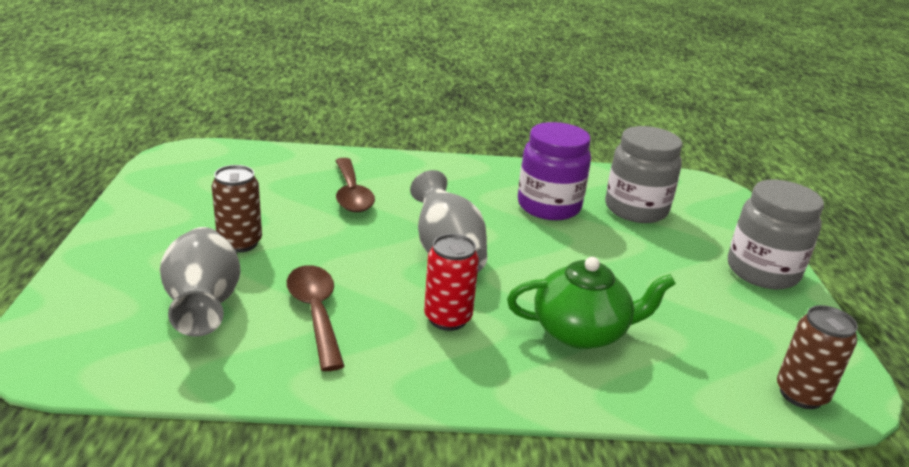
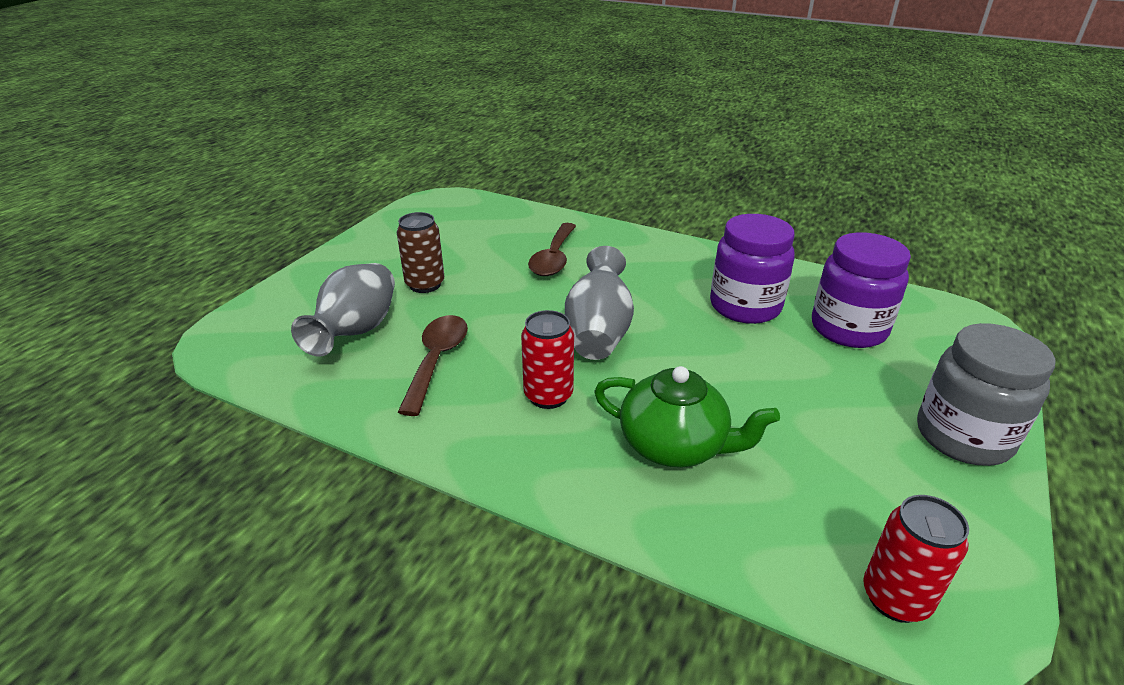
camera: 30 degrees right, 5 degrees up
(636, 209) = (848, 329): grey jar -> purple jar
(801, 394) = (895, 598): brown can -> red can

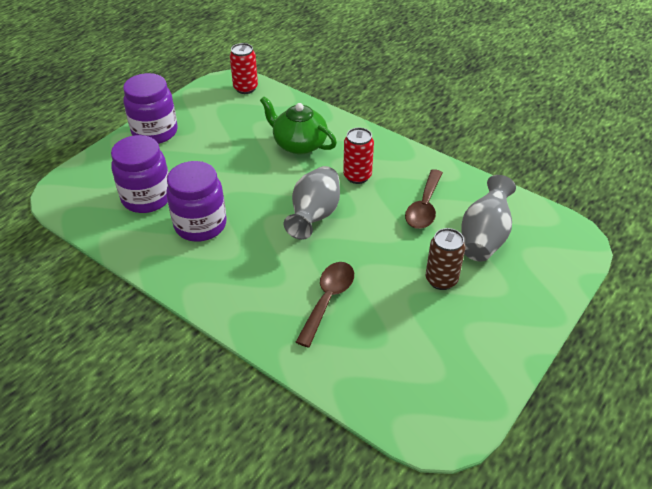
camera: 170 degrees left, 10 degrees up
(963, 437) = (155, 132): grey jar -> purple jar

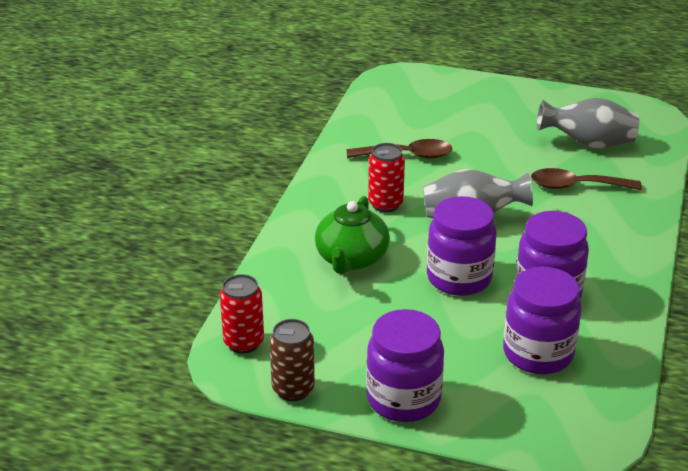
camera: 110 degrees left, 10 degrees down
(247, 187) = (459, 278): none -> purple jar
(441, 280) = (500, 133): brown can -> brown can (293, 389)
(484, 237) = (427, 119): grey vase -> grey vase (588, 143)

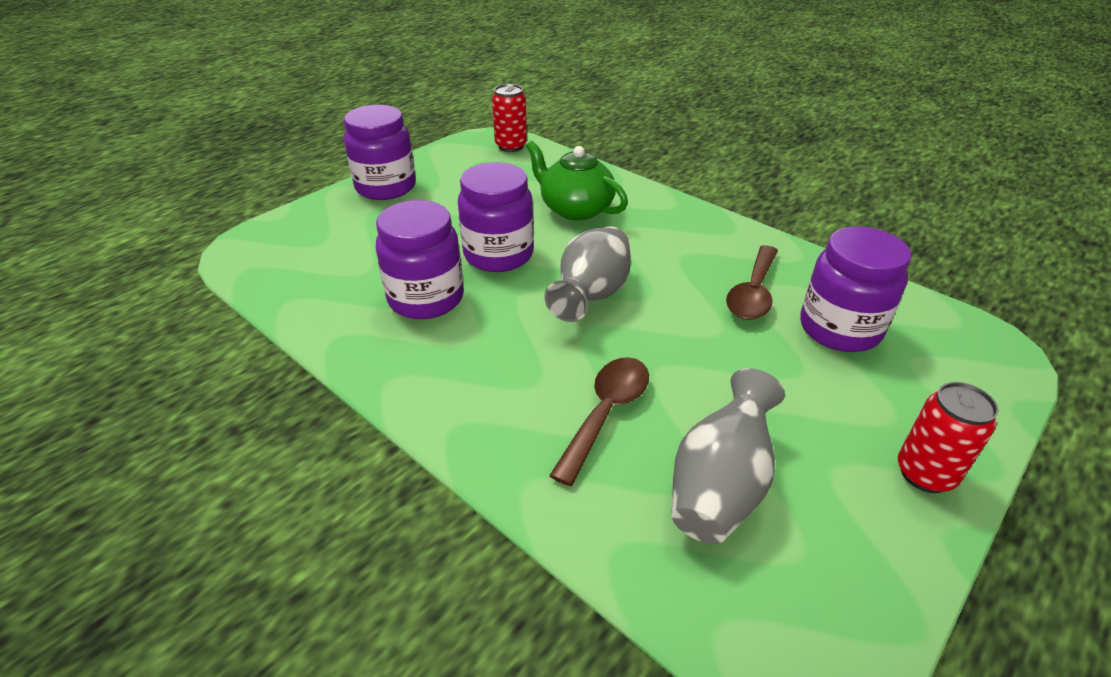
camera: 115 degrees right, 5 degrees up
(293, 389) = (444, 152): brown can -> none
(385, 204) = (654, 250): red can -> red can (925, 474)
(538, 353) = (358, 261): purple jar -> purple jar (839, 329)

